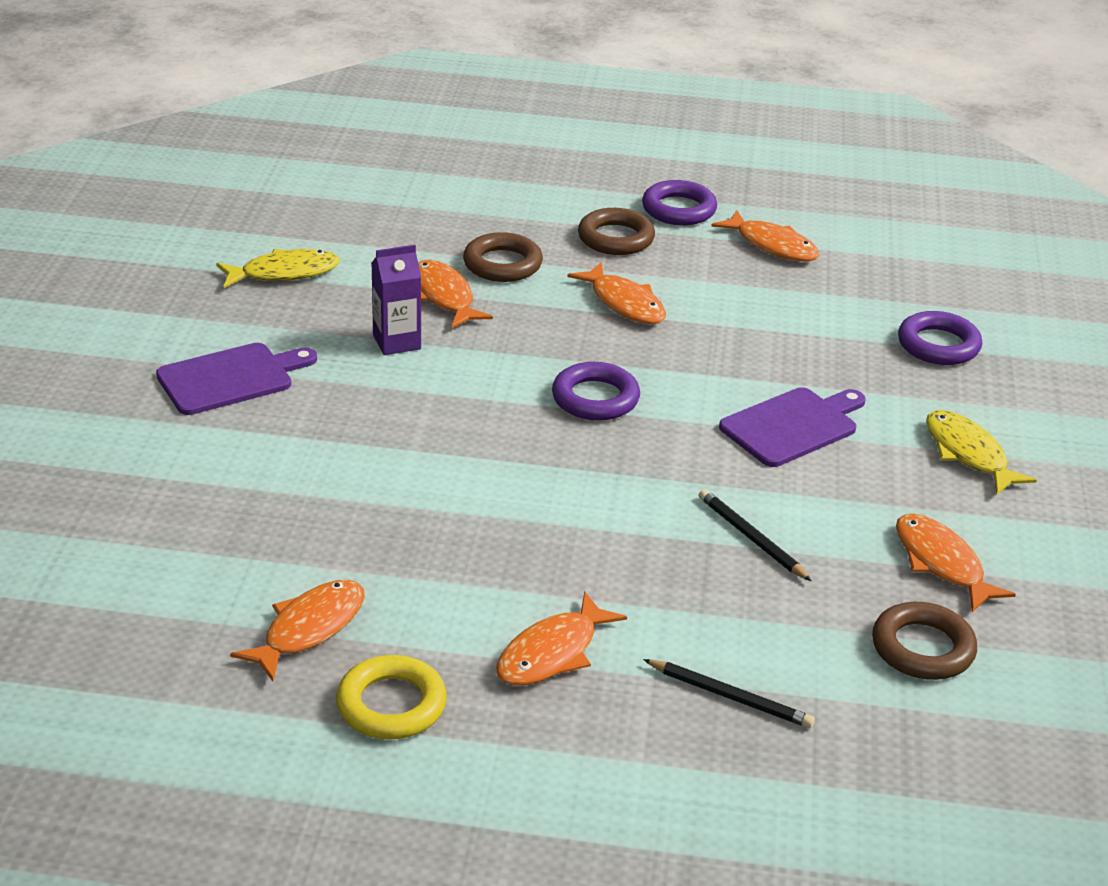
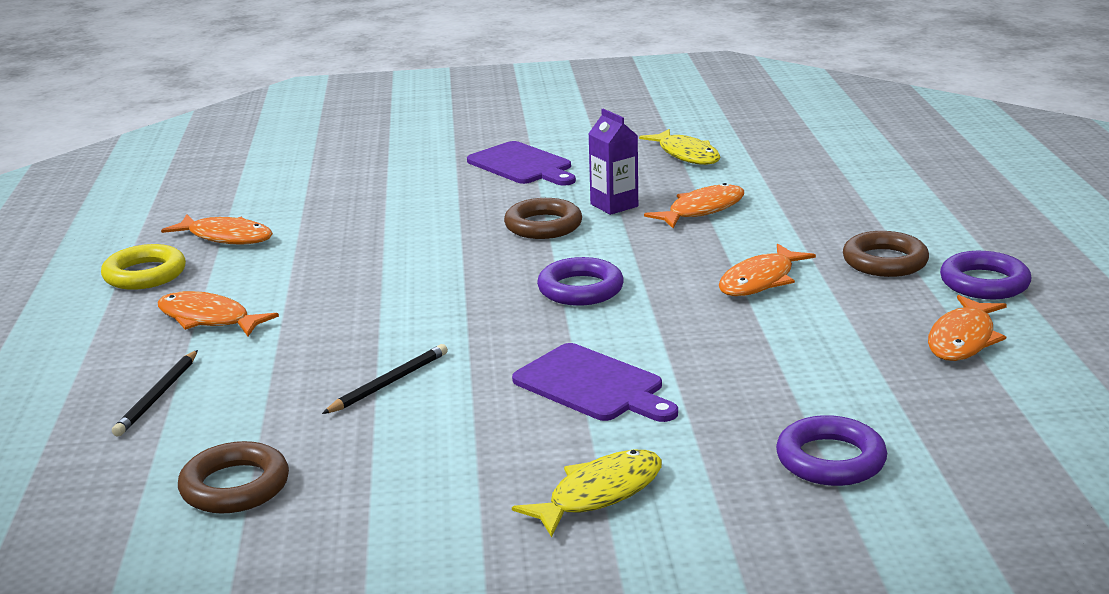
camera: 80 degrees right, 10 degrees down
(502, 264) = (781, 223): brown ring -> brown ring (543, 226)
(941, 563) = (380, 489): orange fish -> none

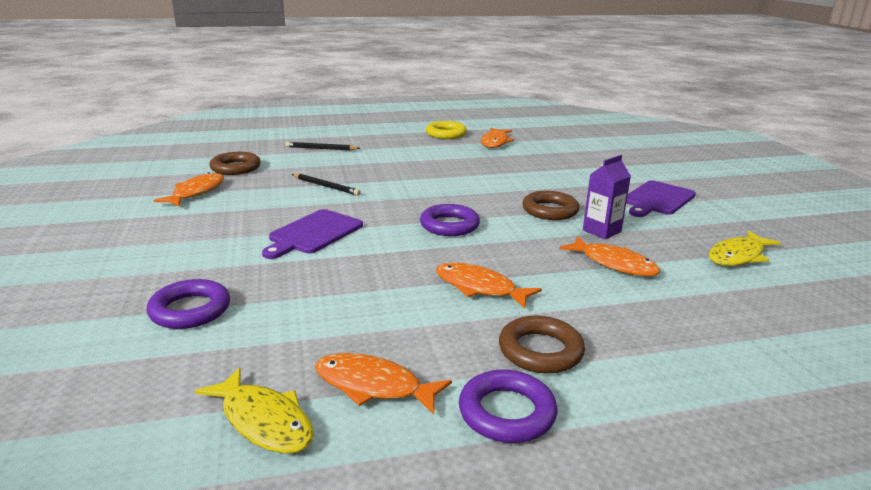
camera: 80 degrees right, 0 degrees up
(208, 319) = (398, 148): orange fish -> orange fish (196, 192)
(599, 494) = (187, 239): yellow fish -> yellow fish (263, 421)

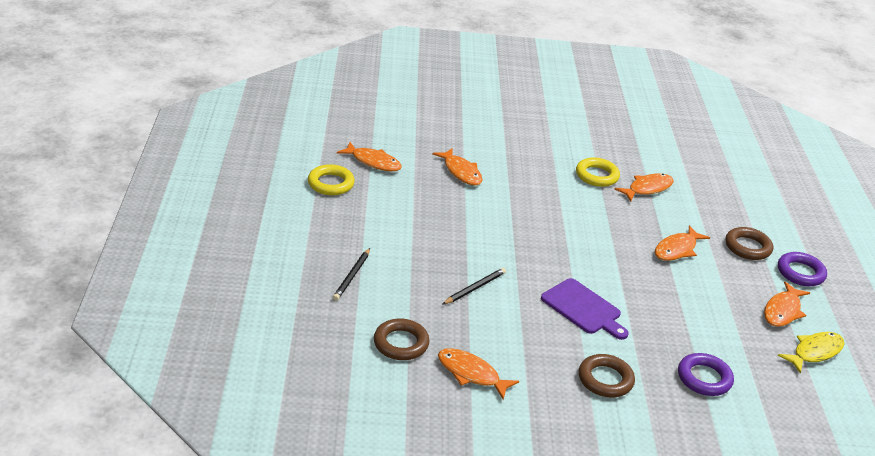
camera: 80 degrees left, 10 degrees up
(449, 225) = (577, 238): purple ring -> none
(520, 170) = (461, 172): none -> orange fish
(550, 210) = (556, 185): brown ring -> brown ring (605, 379)
(601, 231) = (597, 176): purple carton -> yellow ring
(657, 199) = (542, 132): purple cutting board -> none
(738, 256) = (640, 141): yellow fish -> none

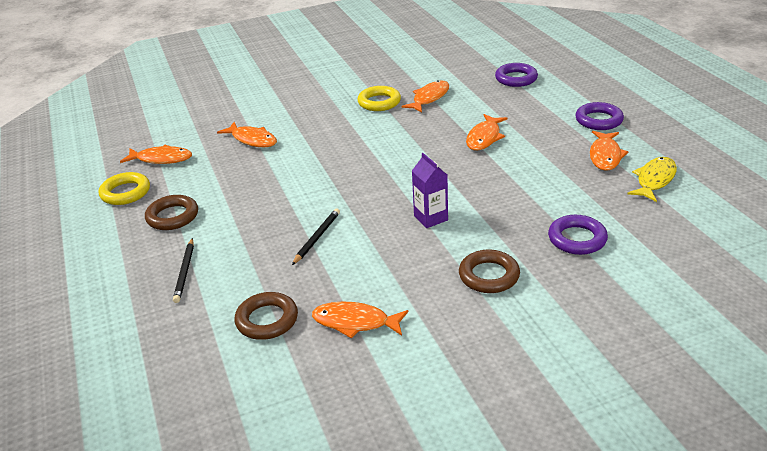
camera: 15 degrees left, 0 degrees up
(583, 308) = (431, 218): purple cutting board -> purple carton
(745, 198) = (516, 78): none -> purple ring
(747, 247) = (542, 115): brown ring -> brown ring (172, 216)

